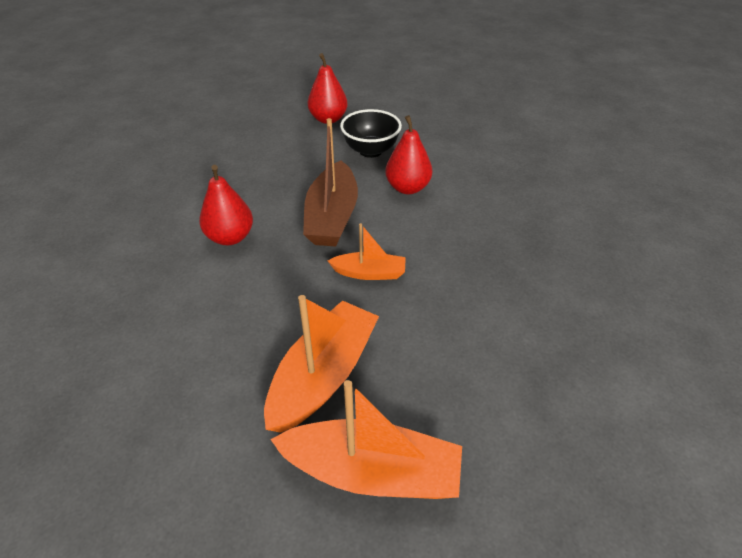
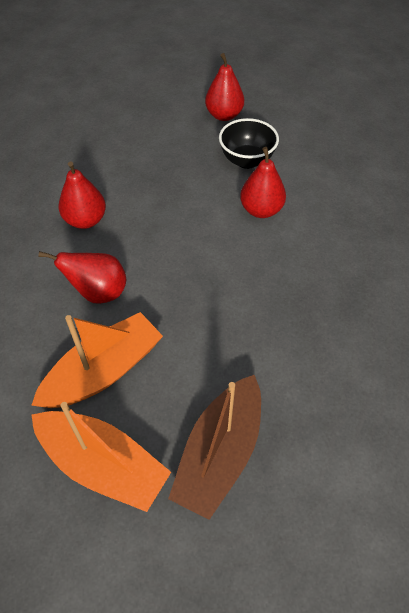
camera: 20 degrees right, 10 degrees up
(278, 301) = (98, 292): none -> red pear
(332, 216) = (179, 222): brown boat -> brown boat (220, 453)
(369, 273) = (184, 288): orange boat -> none

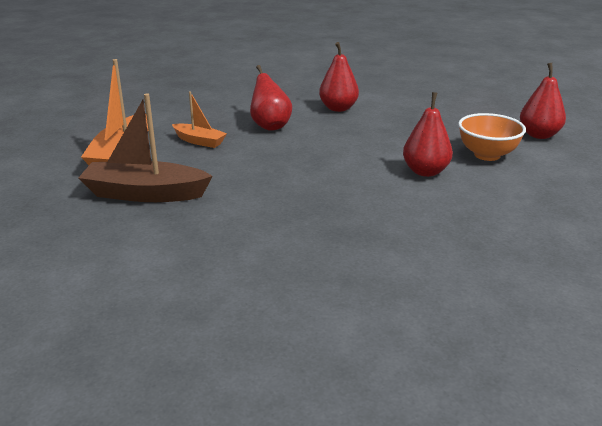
camera: 70 degrees right, 25 degrees down
(104, 371) = (199, 141): orange boat -> orange boat, size x0.56
(247, 160) = (487, 155): black bowl -> orange bowl

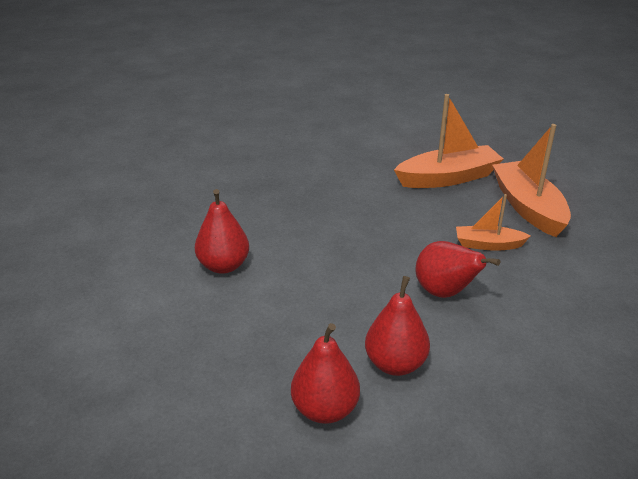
camera: 155 degrees right, 5 degrees up
(145, 194) = (448, 178): brown boat -> orange boat
(487, 155) = (157, 314): orange bowl -> none
(539, 135) = (80, 383): red pear -> red pear (325, 410)

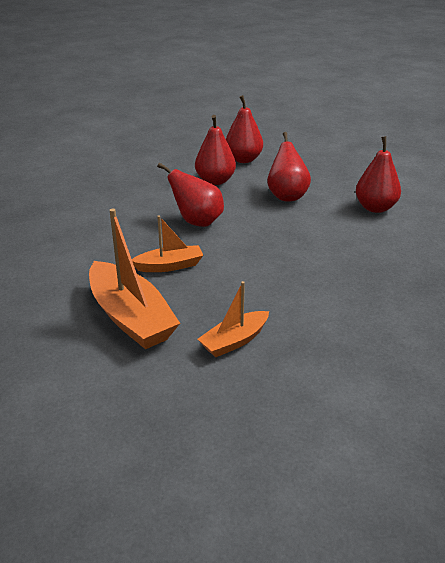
camera: 160 degrees right, 0 degrees up
(311, 309) = (287, 196): none -> red pear
(448, 178) = (234, 341): orange boat -> orange boat, size x0.56

